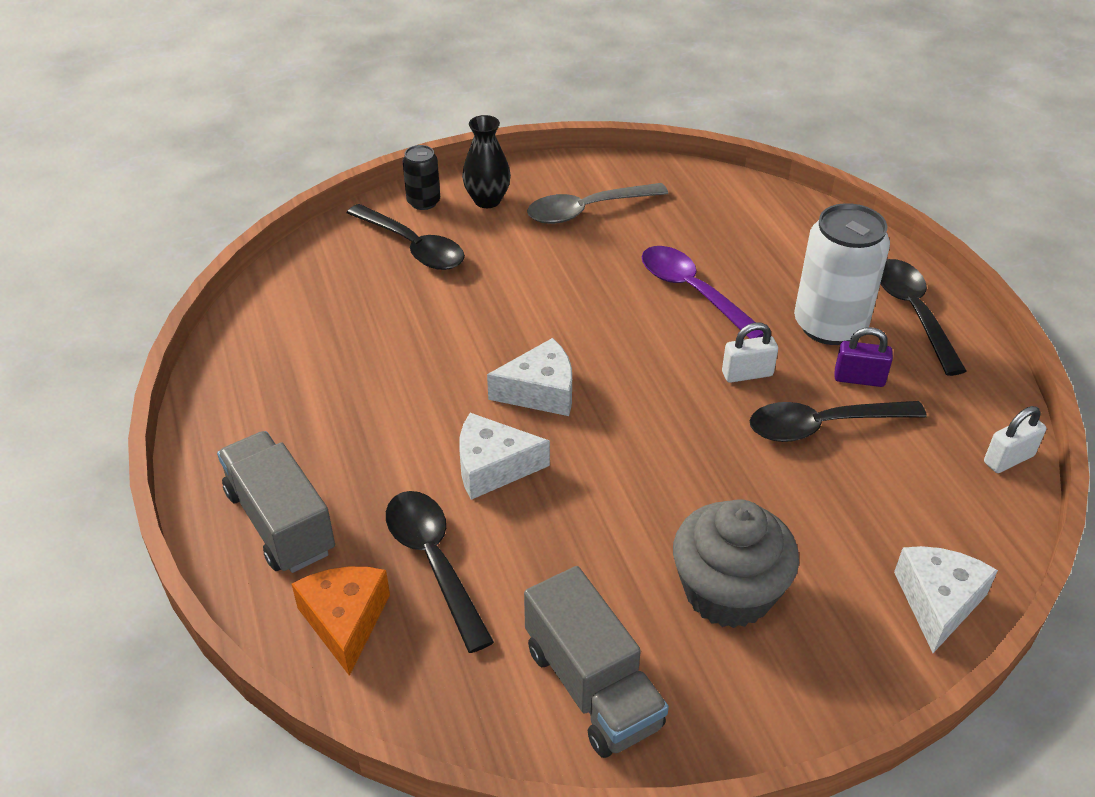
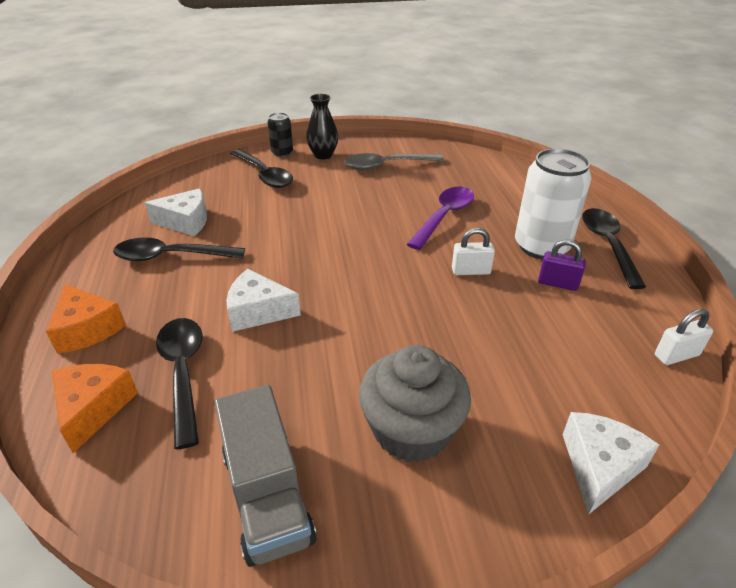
camera: 10 degrees right, 5 degrees down
(280, 522) = (87, 329): grey truck -> orange cheese
(540, 392) = (313, 266): white cheese -> white cheese (186, 222)
(692, 291) = (444, 216): purple spoon -> purple spoon turned 60 degrees clockwise
(822, 426) = (522, 313): black spoon -> black spoon (171, 256)

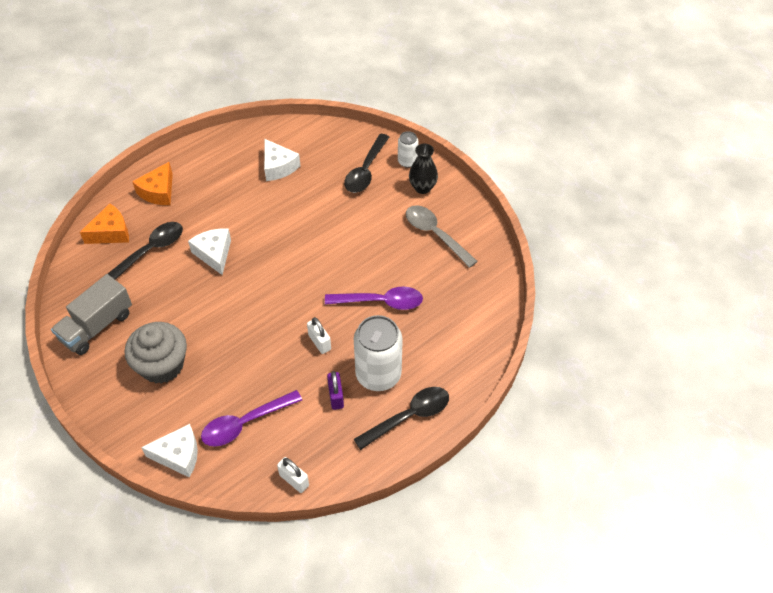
camera: 60 degrees right, 15 degrees up
(171, 256) = (238, 184): black spoon -> none
(282, 152) = (407, 161): black can -> white can
(566, 372) = (245, 423): none -> purple spoon

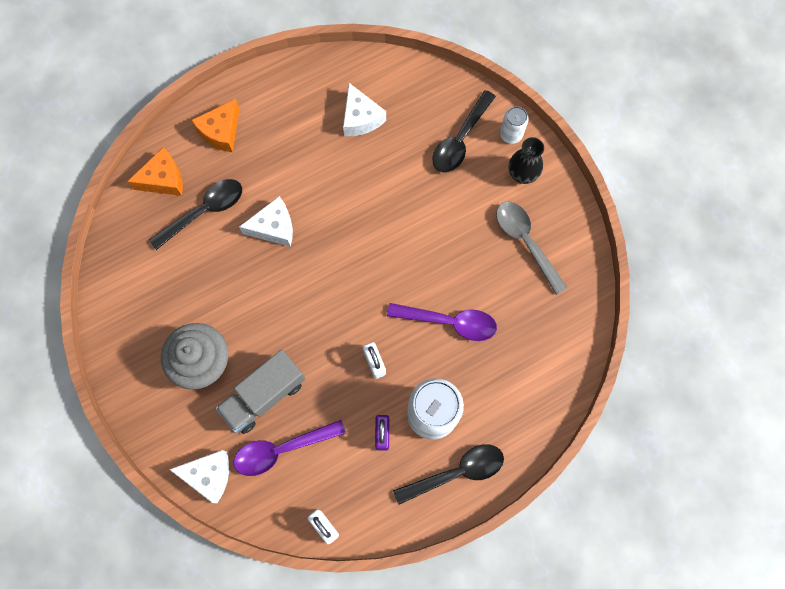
camera: 10 degrees right, 20 degrees up
(97, 326) = (138, 301): grey truck -> grey truck (264, 395)
(214, 254) = (274, 227): white cheese -> white cheese turned 90 degrees clockwise

